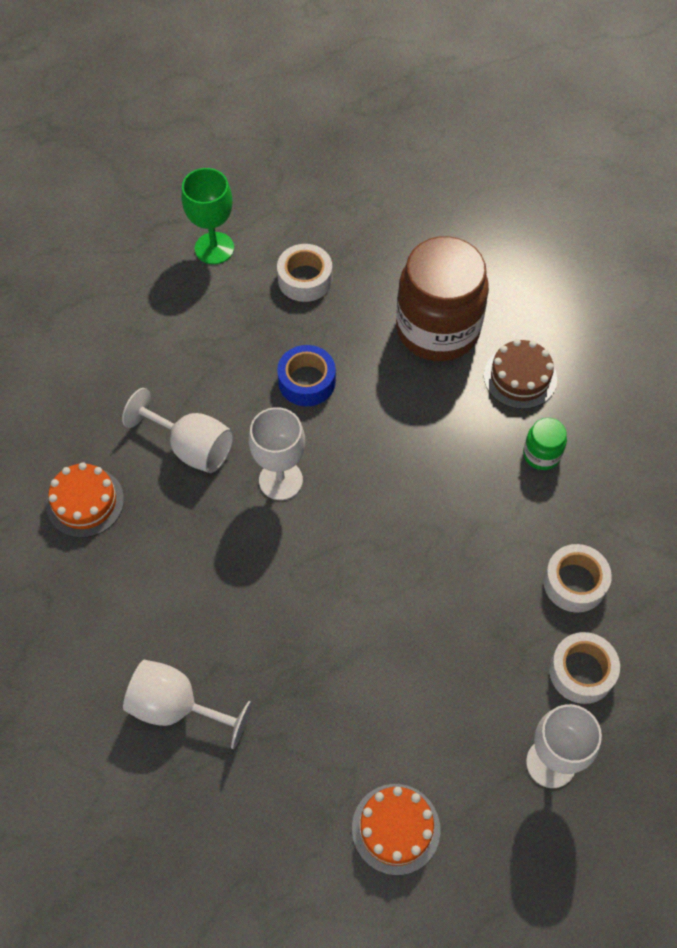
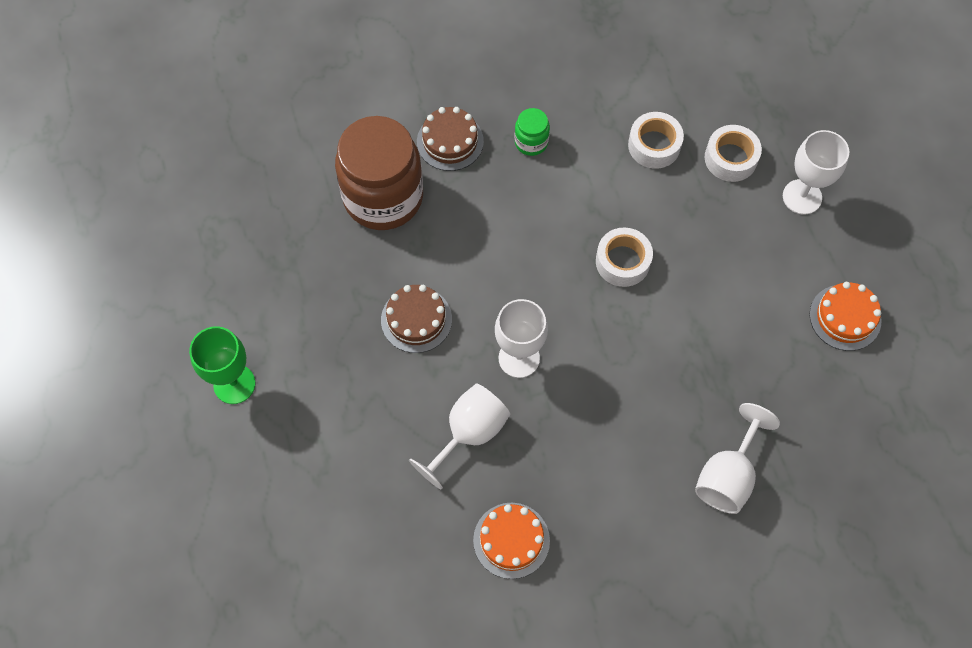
camera: 80 degrees left, 5 degrees up
(305, 279) = (296, 303): white tape -> white tape (622, 261)
(307, 381) = (416, 319): blue tape -> brown cake

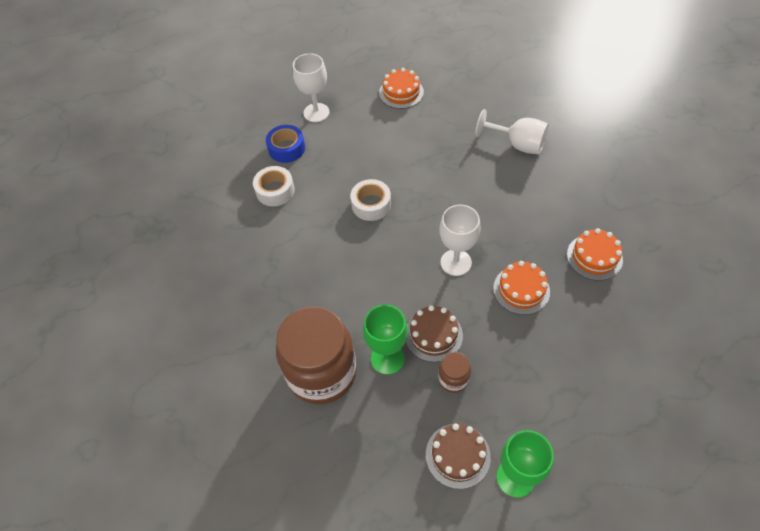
camera: 90 degrees left, 10 degrees down
(356, 335) = (453, 379): none -> brown jar
(392, 266) = (387, 358): none -> green goblet
(450, 141) = (267, 326): brown cake -> brown cake (457, 455)
(469, 433) = (521, 290): white goblet -> orange cake
(531, 142) = (270, 267): green jar -> none
(730, 158) = (286, 148): white tape -> blue tape

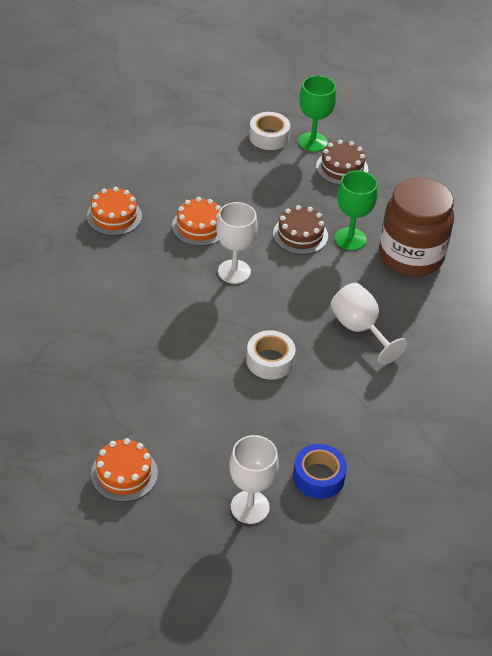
camera: 155 degrees left, 10 degrees down
(275, 191) = (362, 431): white tape -> white tape (269, 137)
(453, 379) = (309, 204): brown jar -> none
(518, 144) = (64, 337): white goblet -> white goblet (360, 329)

